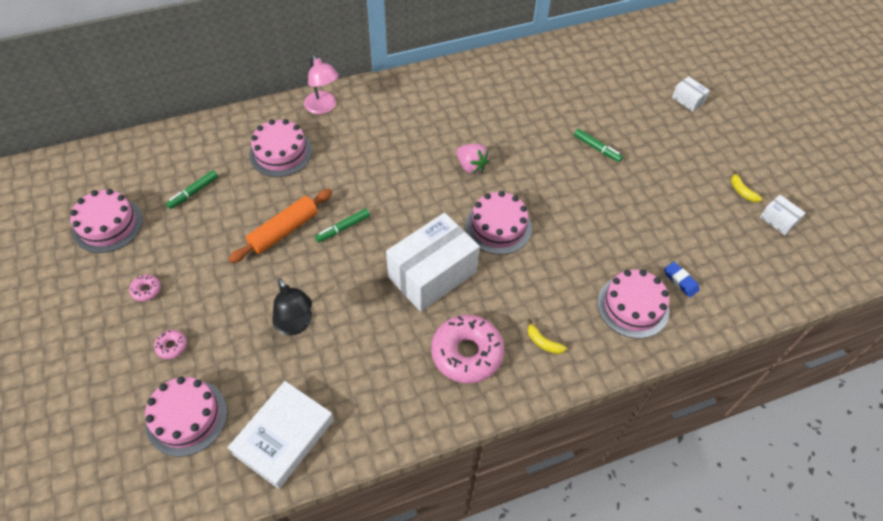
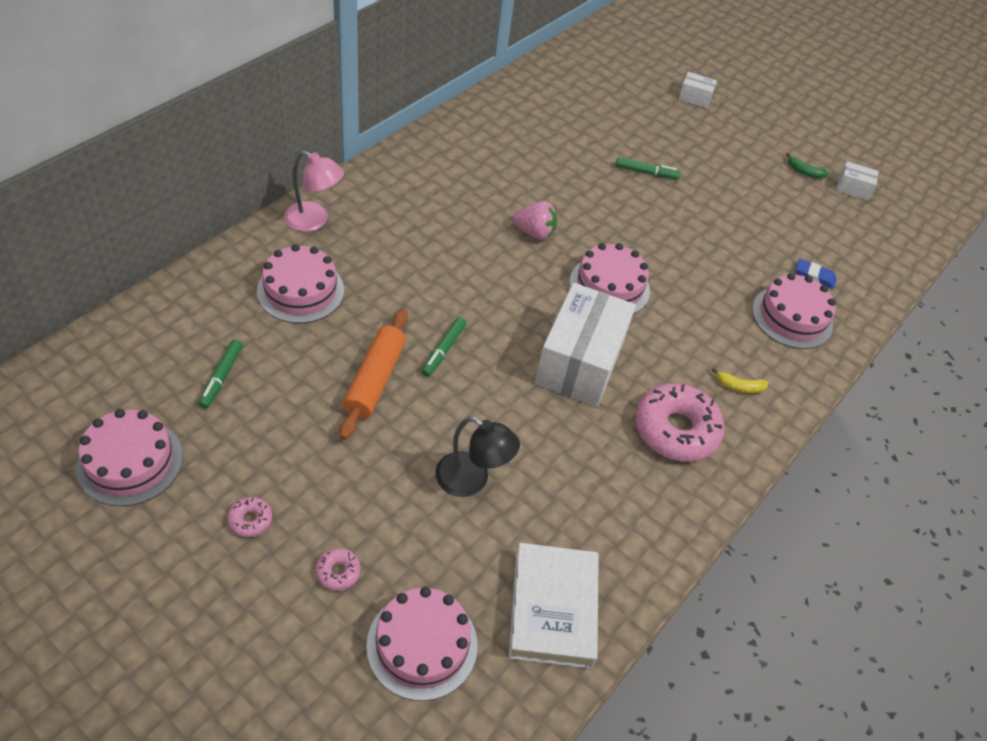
camera: 35 degrees left, 5 degrees down
(742, 191) = (804, 172): yellow banana -> green banana

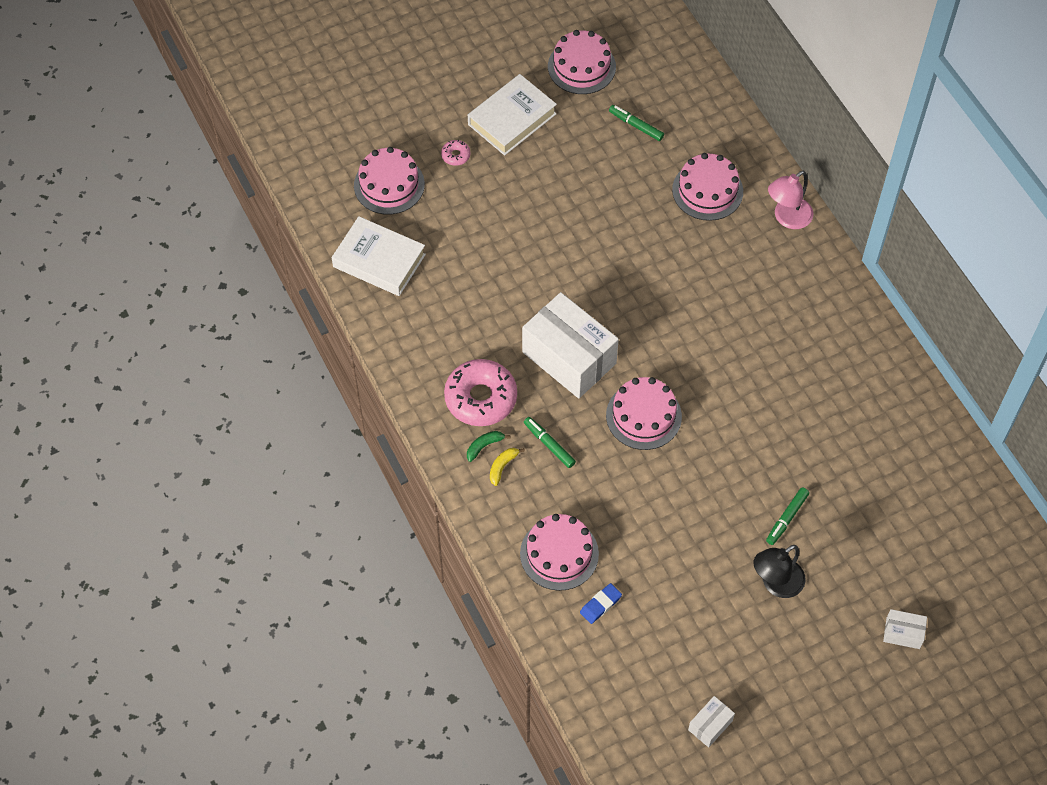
camera: 120 degrees right, 10 degrees up
(250, 520) = (512, 119): pink donut -> white book
(375, 380) = (601, 215): orange rolling pin -> none
(443, 350) = (614, 268): green marker -> green marker (549, 444)
(472, 480) = (491, 248): black lamp -> black lamp (776, 584)
(534, 233) = (727, 381): pink strawberry -> none
(694, 98) = (903, 633): white box -> white box turned 60 degrees clockwise
(804, 172) = (750, 687): green banana -> green banana (484, 446)

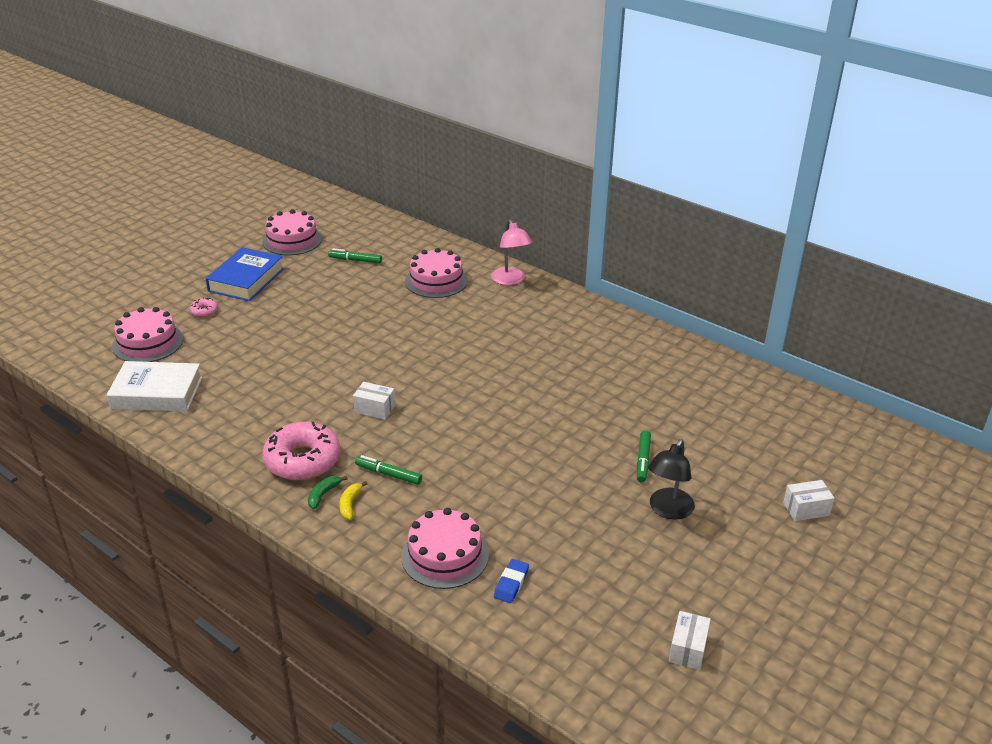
camera: 25 degrees left, 25 degrees down
(512, 119) = (246, 280): white book -> blue book
(569, 357) = (375, 409): white box -> white box, size x0.44
(643, 416) = (467, 428): pink cake -> none
(787, 218) = (510, 280): pink lamp -> pink lamp turned 45 degrees counterclockwise

